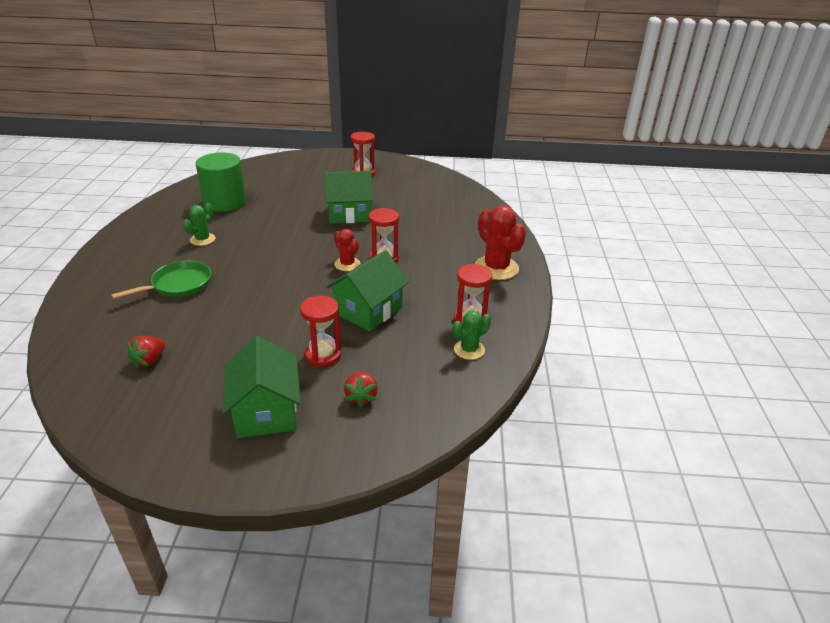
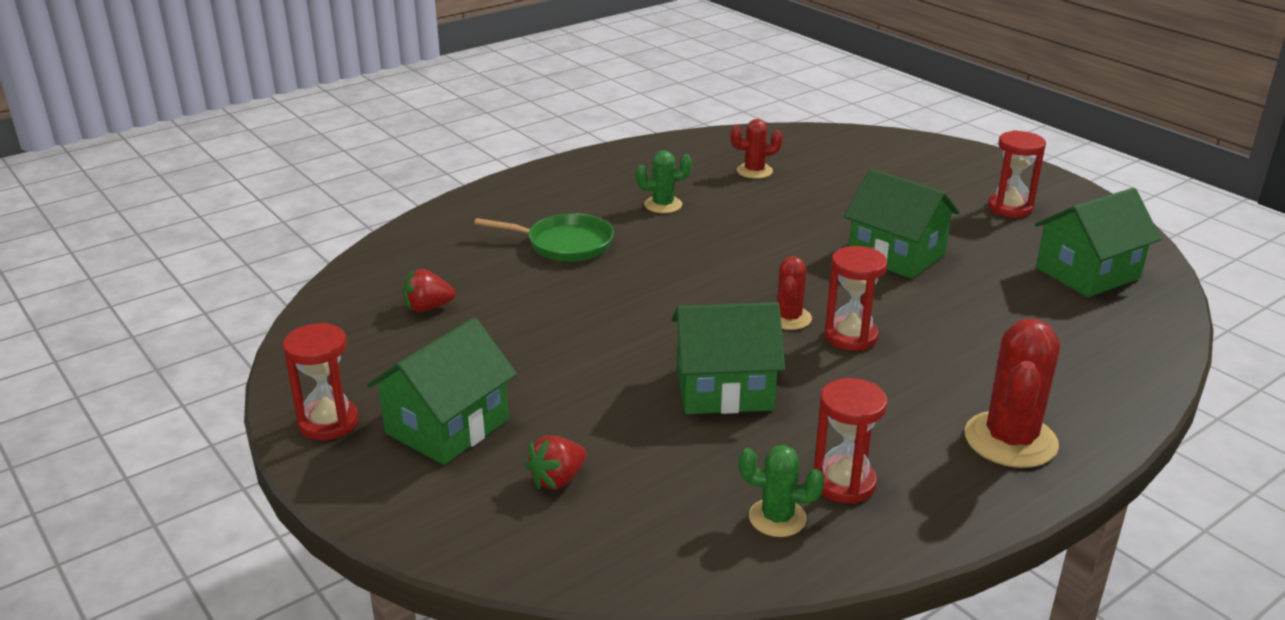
camera: 50 degrees right, 5 degrees down
(225, 202) = (754, 171): green cylinder -> red cactus
(323, 355) = (591, 407): red hourglass -> red hourglass (328, 423)
(428, 189) = (1087, 273): none -> green house

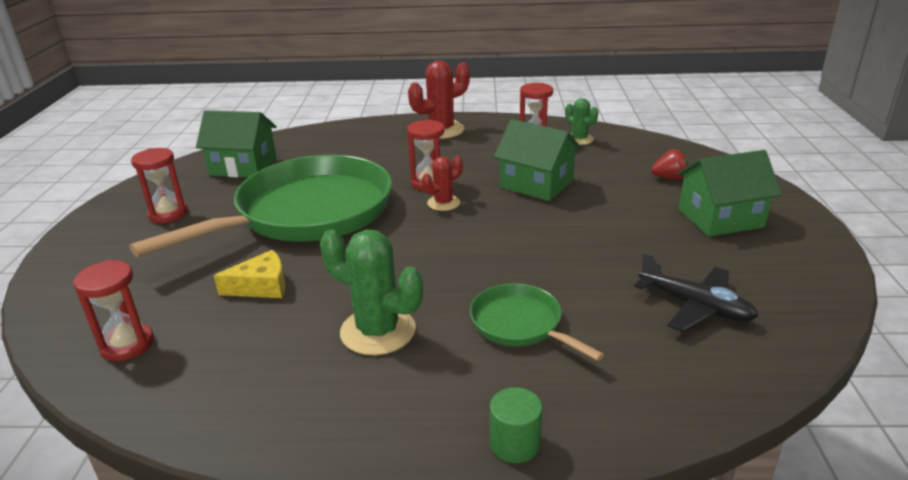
camera: 140 degrees left, 0 degrees up
(328, 423) = (805, 245): red hourglass -> red hourglass (127, 345)
(428, 308) = (695, 306): red strawberry -> black plane
(500, 191) = (515, 444): none -> green cylinder
(663, 205) = (378, 331): green cactus -> green cactus, size x1.72
(754, 171) = (233, 335): red cactus -> none
(799, 196) = (261, 286): none -> yellow cheese
(896, 255) = (307, 213): green house -> green pan

